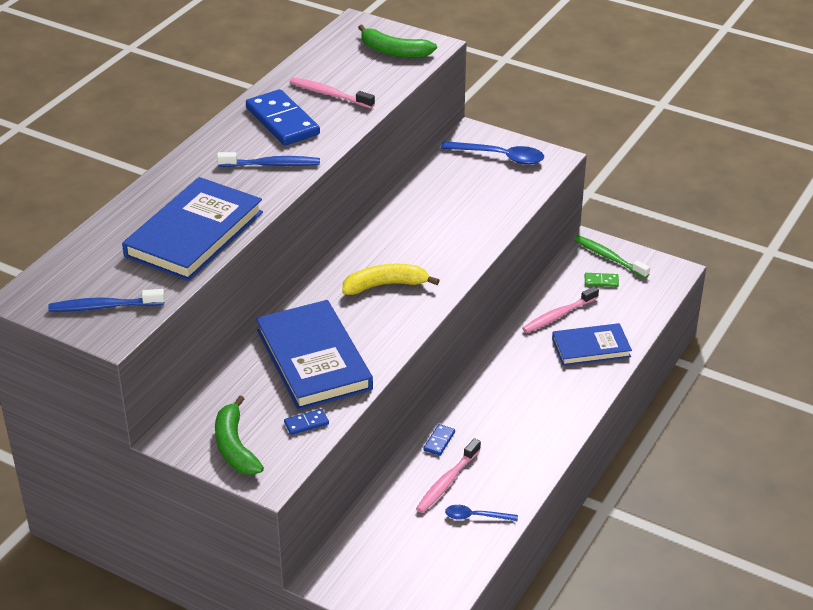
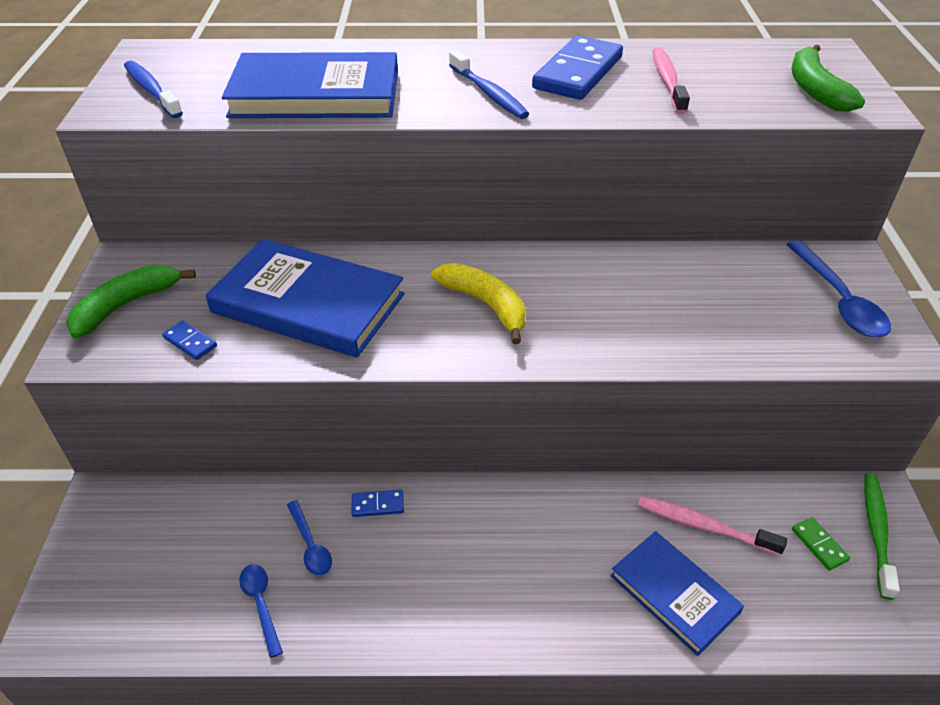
camera: 60 degrees right, 5 degrees up
(313, 359) = (308, 303): blue book -> blue book turned 75 degrees clockwise
(447, 482) = (310, 545): pink toothbrush -> blue spoon

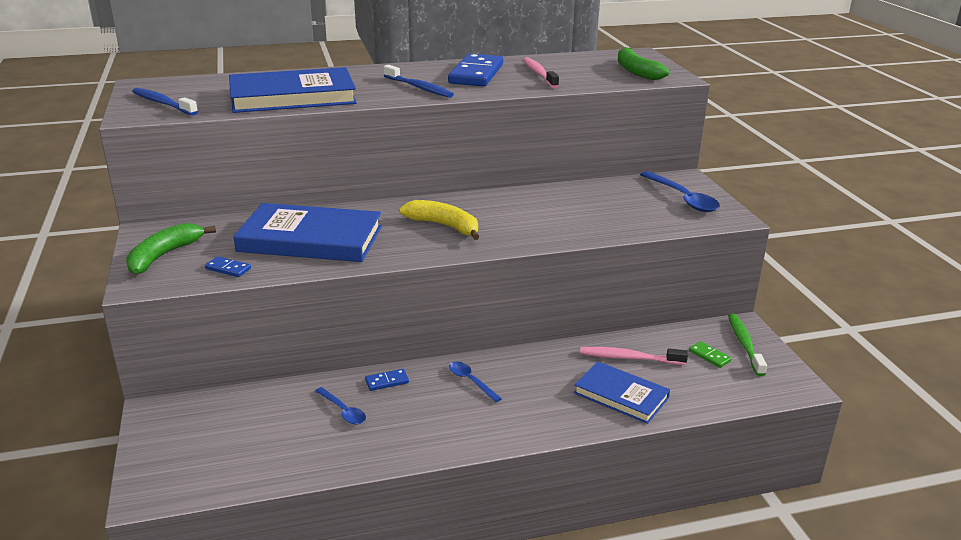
camera: 15 degrees left, 15 degrees down
(261, 604) = (318, 449): blue spoon -> blue spoon (471, 381)

